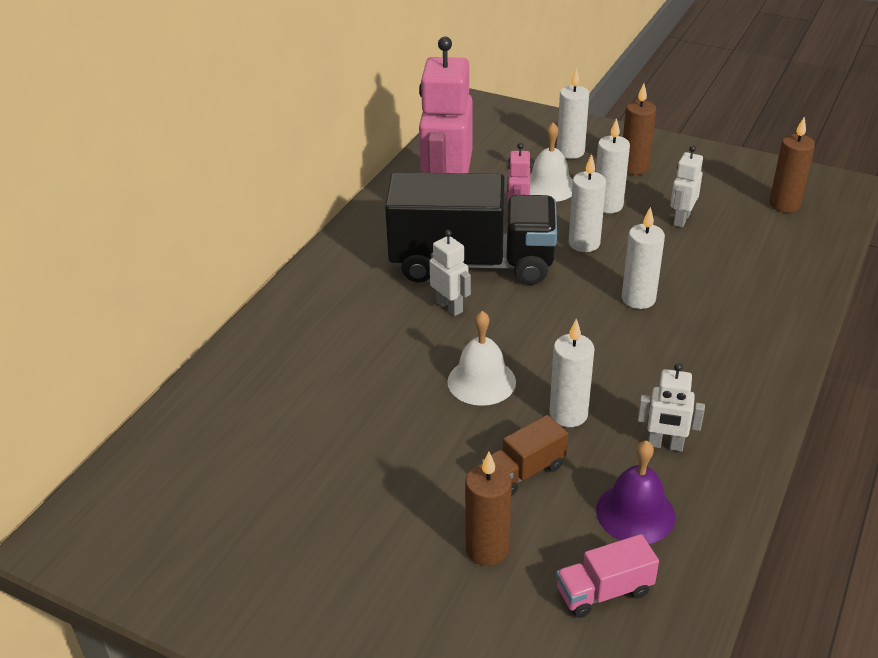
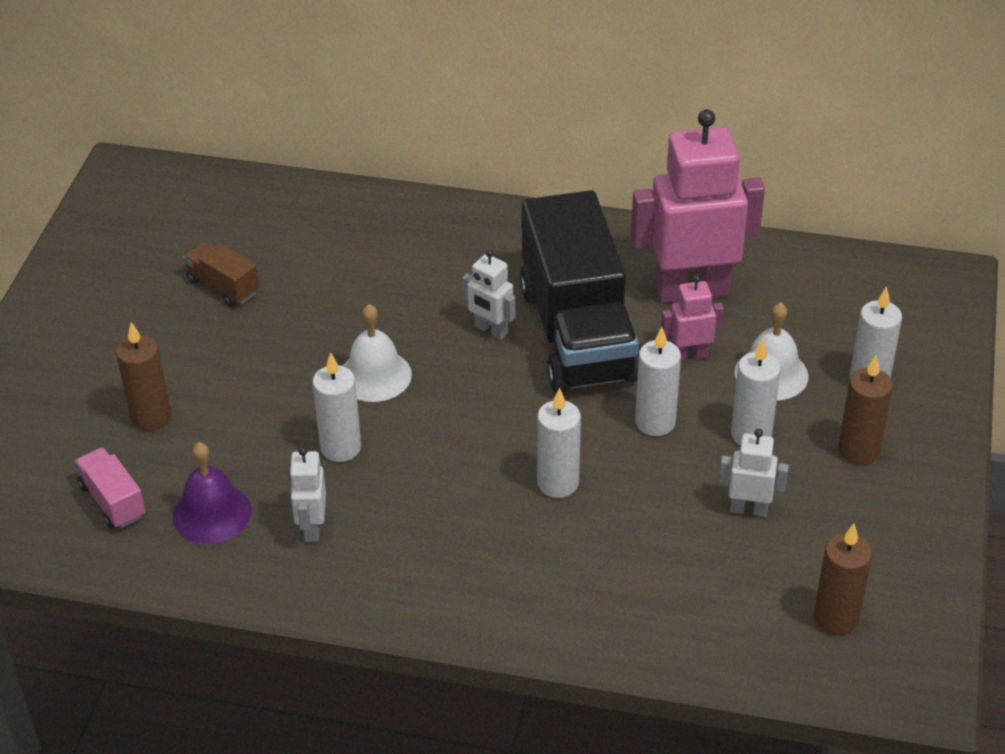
camera: 75 degrees right, 5 degrees up
(449, 307) = (490, 330): white robot -> white robot turned 90 degrees clockwise
(524, 472) = (251, 426): brown truck -> brown truck (223, 287)

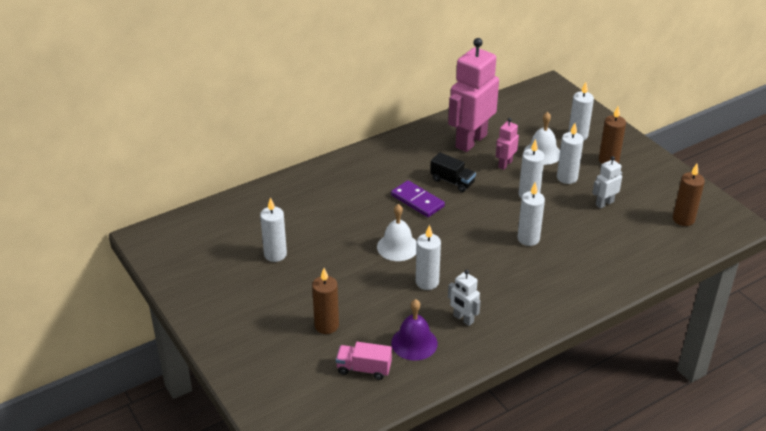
camera: 45 degrees left, 5 degrees down
(223, 287) = (275, 254): brown truck -> white candle
(490, 330) = (417, 201): white robot -> purple domino
(577, 333) = (452, 181): black truck -> black truck, size x0.41

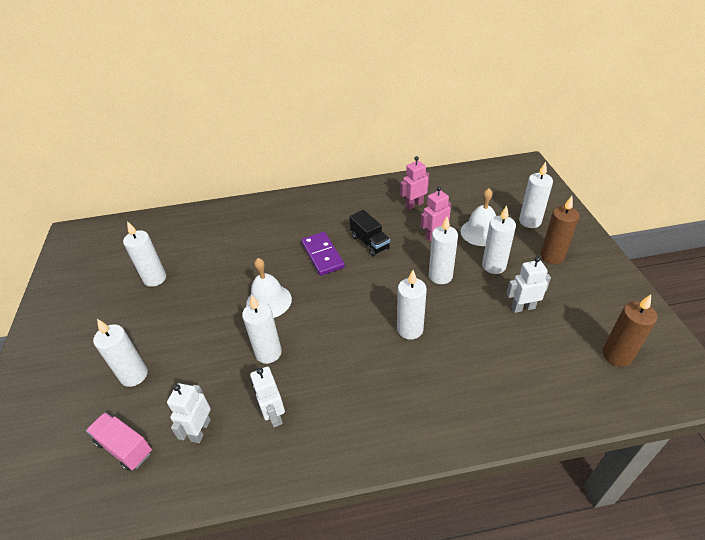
camera: 25 degrees right, 5 degrees up
(326, 325) = (134, 375): brown candle -> white candle
(414, 343) = (200, 430): purple bell -> white robot
(470, 141) = (414, 204): pink robot -> pink robot, size x0.46

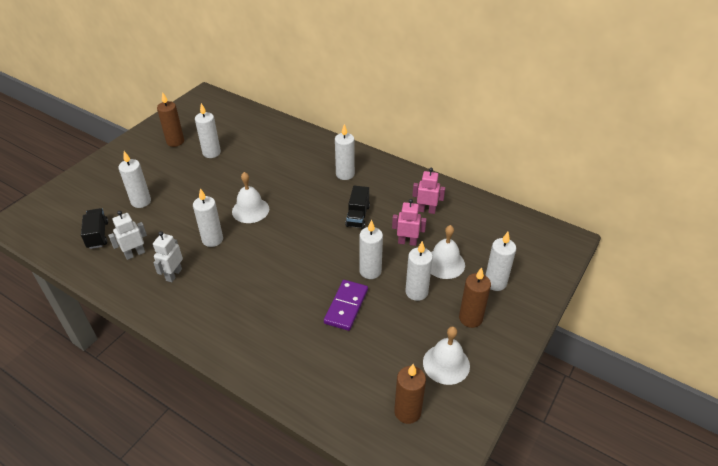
camera: 40 degrees right, 0 degrees up
(96, 293) = (175, 141): none -> brown candle
(124, 447) = (98, 235): pink truck -> black truck
(322, 255) = (317, 203): purple domino -> purple domino (346, 306)
(410, 329) = (303, 288): white candle -> white candle (345, 174)
(523, 307) = (393, 332): white robot -> none
(586, 299) = (446, 364): none -> white bell

